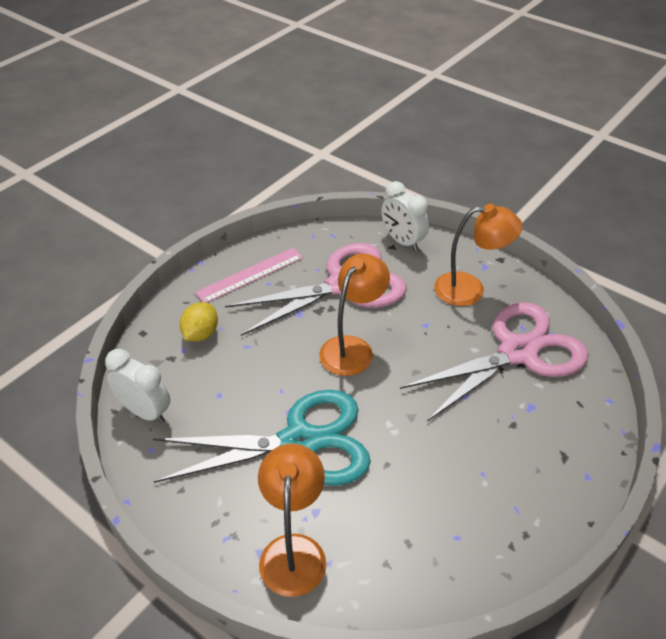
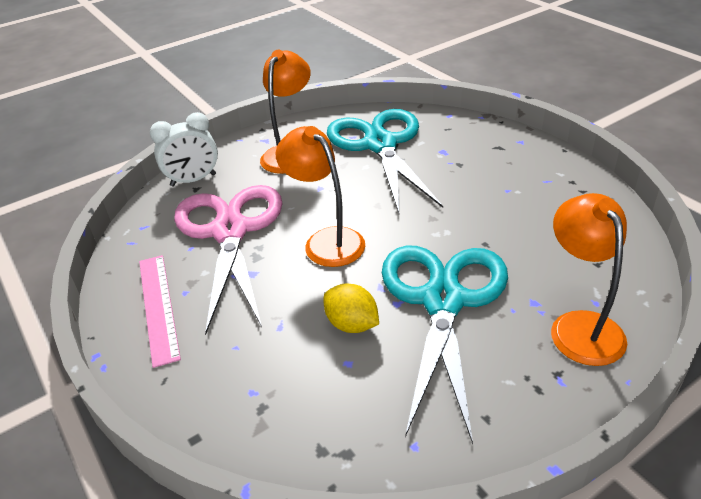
camera: 70 degrees left, 5 degrees down
(145, 411) = (347, 447): white clock -> none
(200, 334) = (234, 370): yellow lemon -> yellow lemon (352, 324)
(293, 550) = (580, 326): orange lamp -> orange lamp turned 60 degrees clockwise
(518, 352) = (380, 145): pink scissors -> turquoise scissors

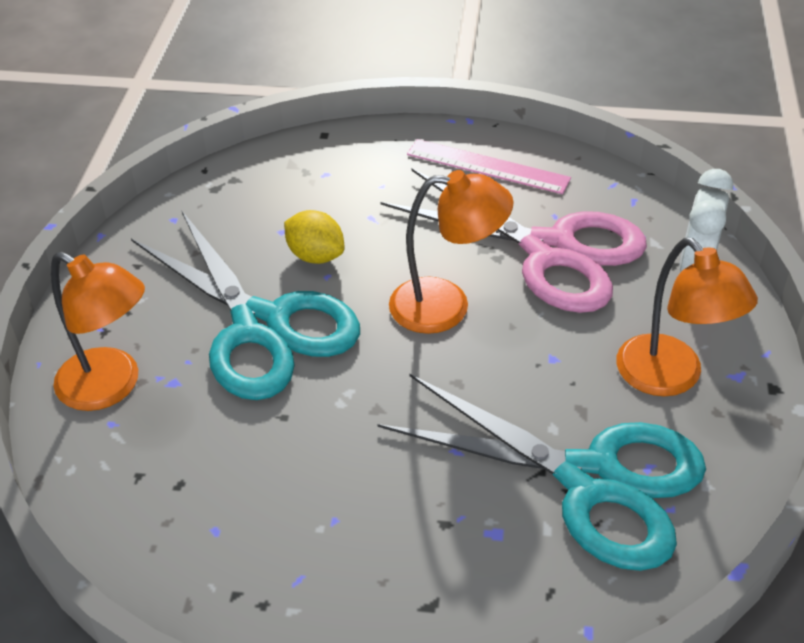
camera: 130 degrees right, 5 degrees up
(352, 324) = (315, 256): yellow lemon -> yellow lemon turned 45 degrees clockwise

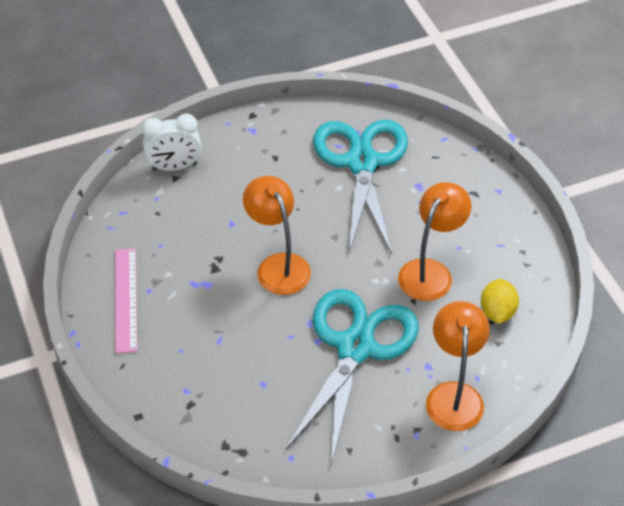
camera: 120 degrees left, 5 degrees up
(315, 256) = (276, 352): yellow lemon -> yellow lemon (497, 312)
(550, 251) = (197, 235): pink scissors -> none
(670, 378) = (271, 154): orange lamp -> orange lamp (430, 271)

